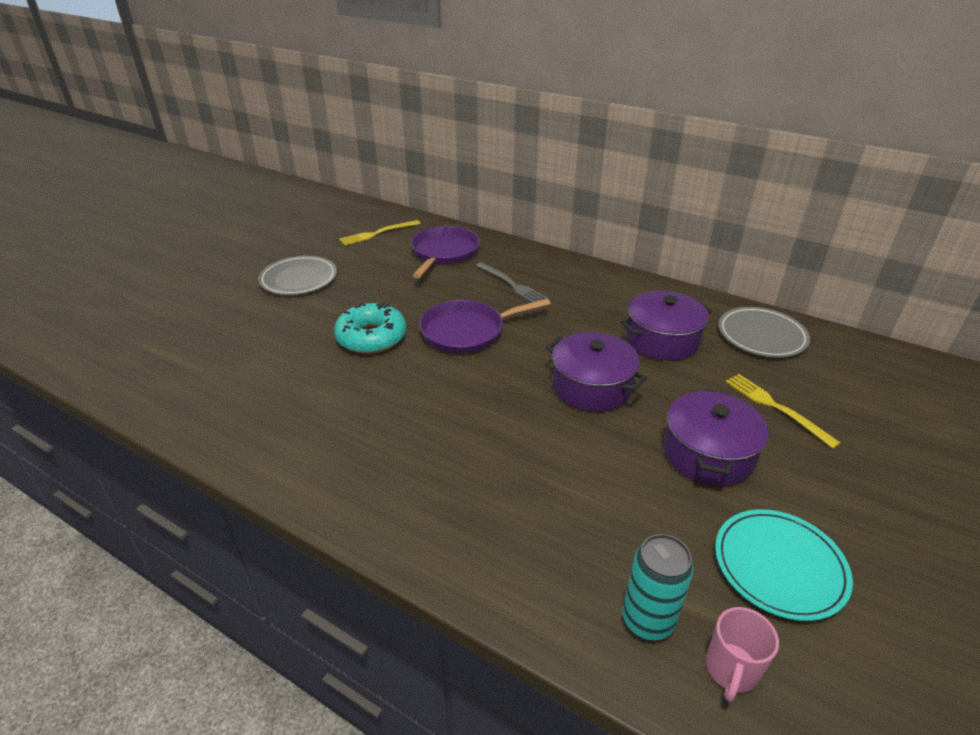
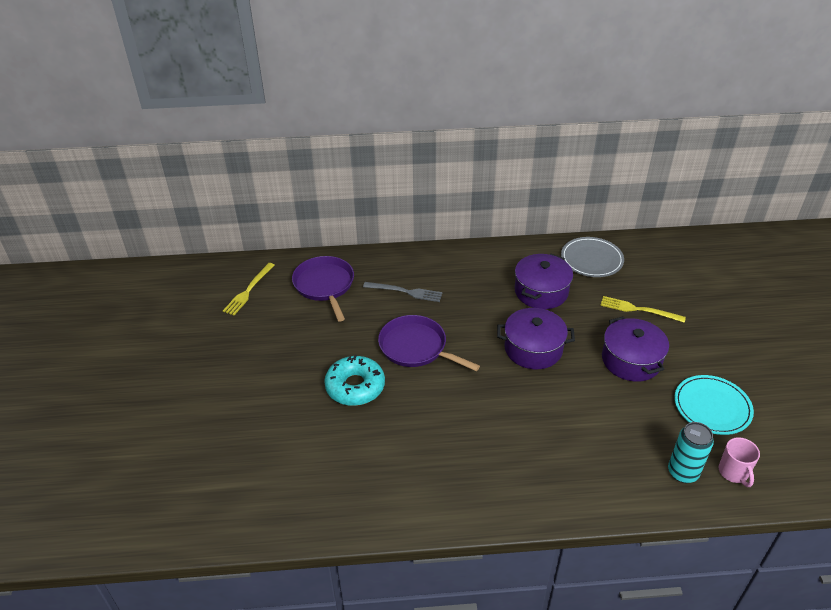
camera: 35 degrees left, 5 degrees up
(298, 279) = (235, 365): grey plate -> none
(467, 331) = (416, 347): purple pan -> purple pan turned 90 degrees clockwise

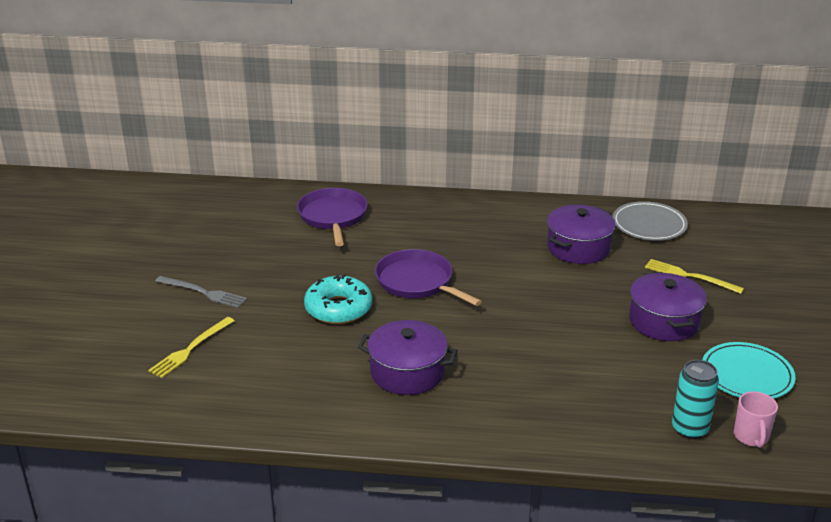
camera: 10 degrees right, 10 degrees down
(248, 290) = (248, 212): yellow fork -> yellow fork (190, 349)
(405, 292) = (421, 232): grey fork -> grey fork (203, 292)
(533, 349) = (551, 298): purple pot -> purple pot (407, 372)

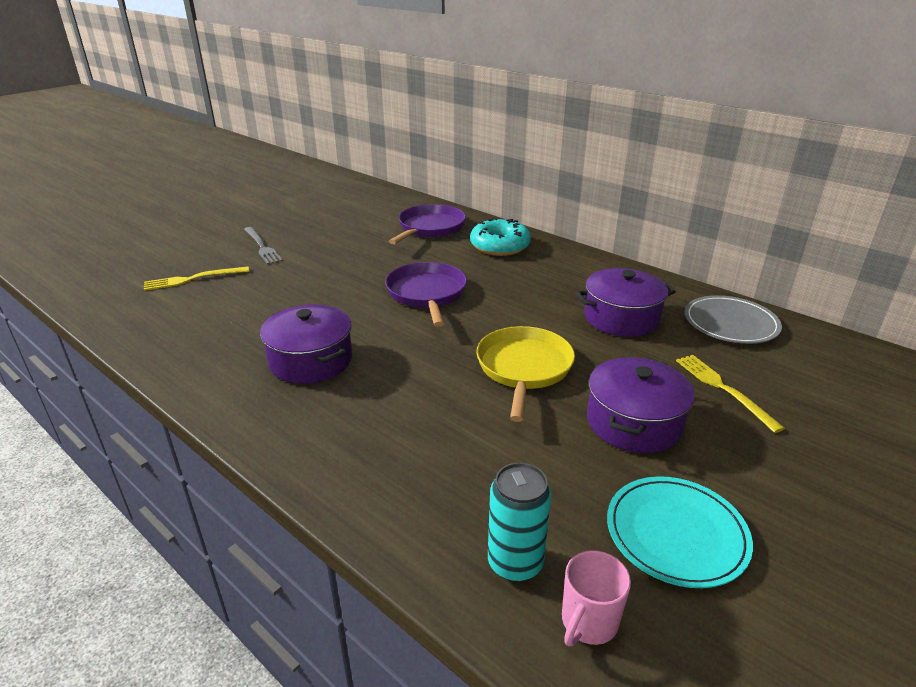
camera: 35 degrees right, 0 degrees up
(338, 308) = (335, 290): turquoise donut -> turquoise donut (500, 246)
(560, 313) = (524, 368): none -> yellow pan

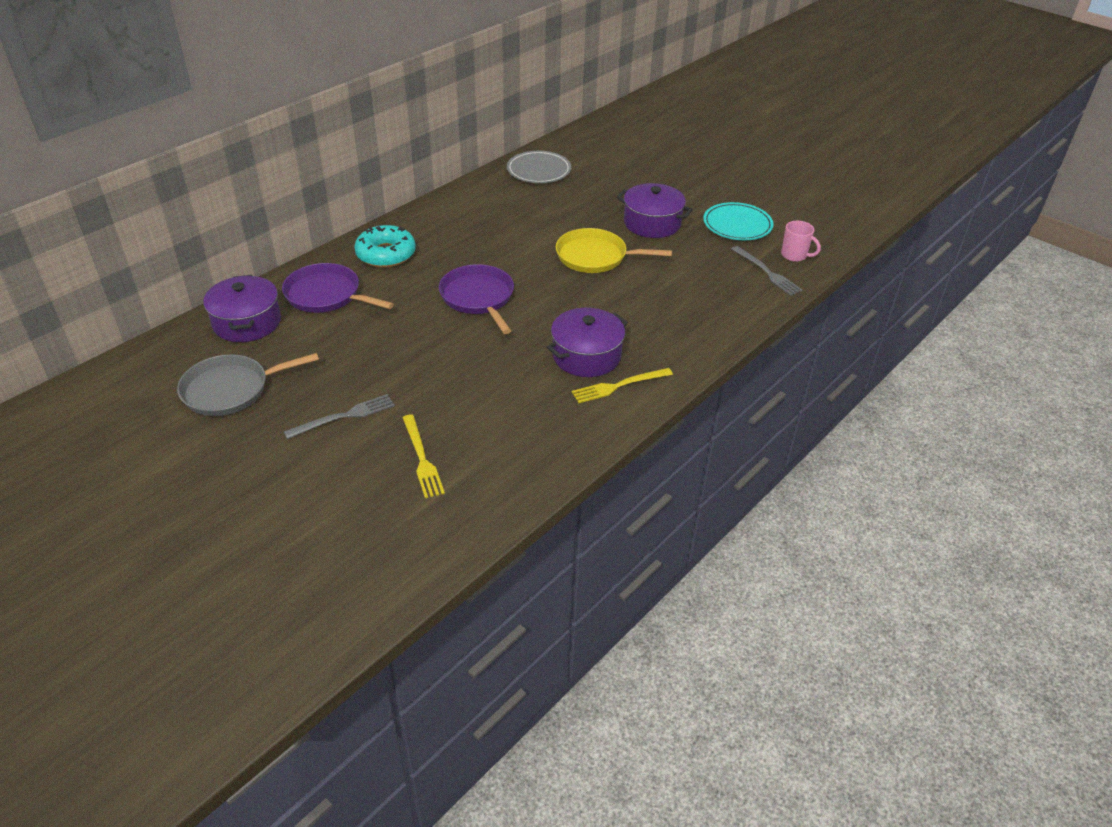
camera: 90 degrees left, 10 degrees up
(310, 209) = (230, 390): none -> grey pan
(427, 293) = (478, 298): purple pan -> purple pan turned 75 degrees clockwise
(515, 563) = (767, 272): turquoise can -> grey fork
(621, 318) = (528, 210): purple pot -> purple pot (247, 322)
(723, 389) = (616, 188): yellow fork -> yellow fork (619, 386)

